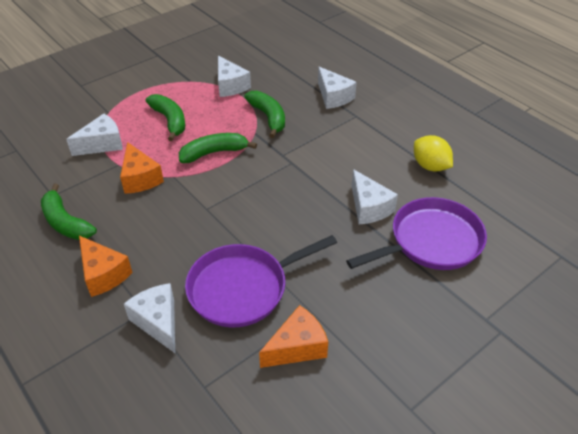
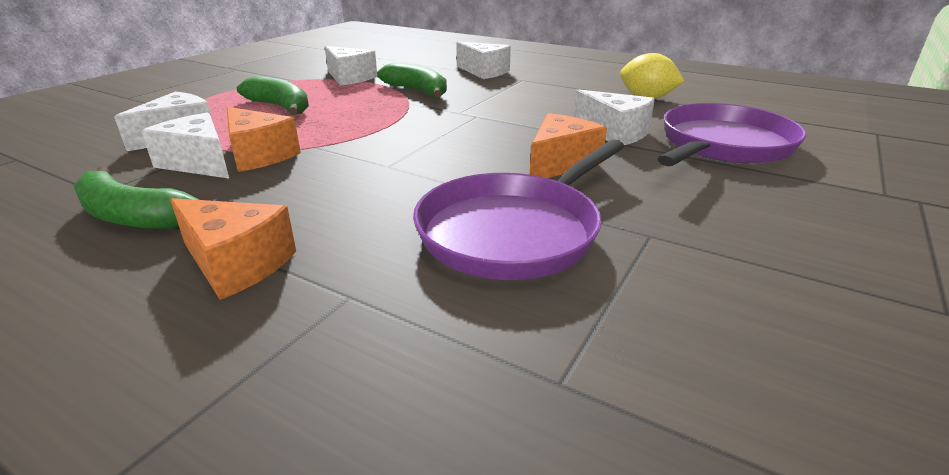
camera: 20 degrees left, 15 degrees down
(158, 322) = (388, 305): white cheese -> white cheese (199, 163)
(214, 153) = (363, 121): green banana -> none
(297, 347) = (674, 279): orange cheese -> orange cheese (560, 163)

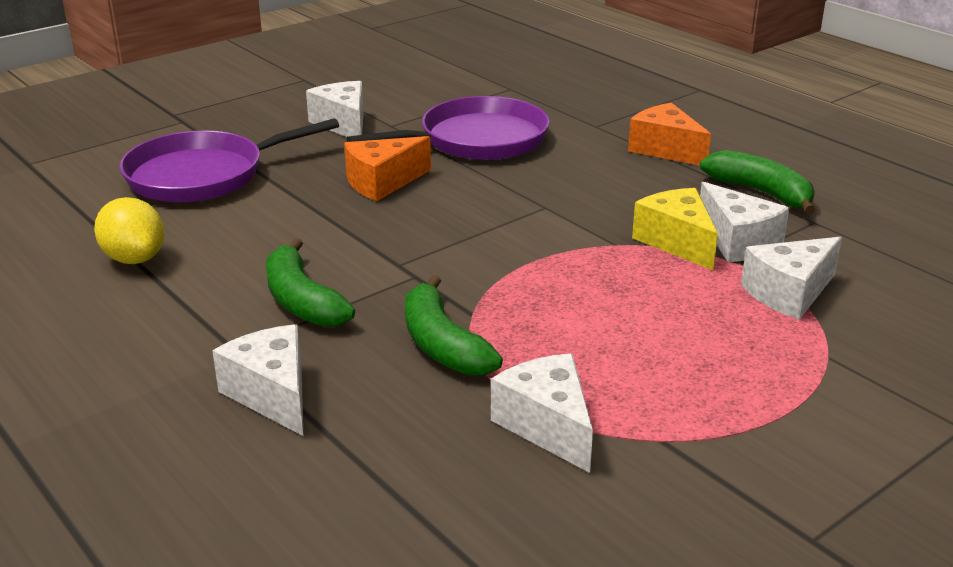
camera: 160 degrees left, 0 degrees up
(259, 155) = (677, 242): orange cheese -> yellow cheese
(280, 107) = (671, 338): green banana -> green banana (302, 301)
(614, 133) = (278, 207): white cheese -> white cheese (343, 124)

